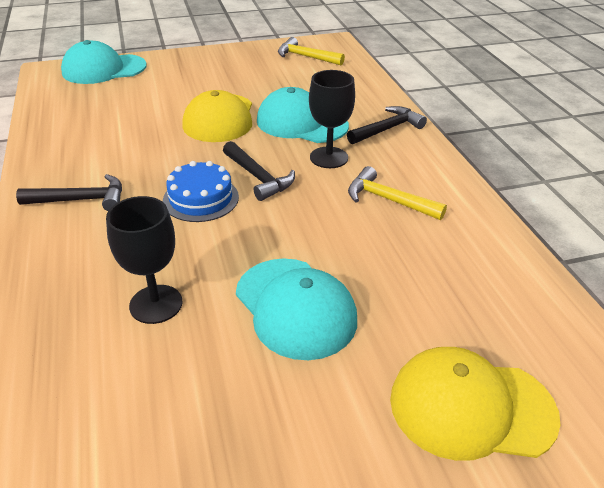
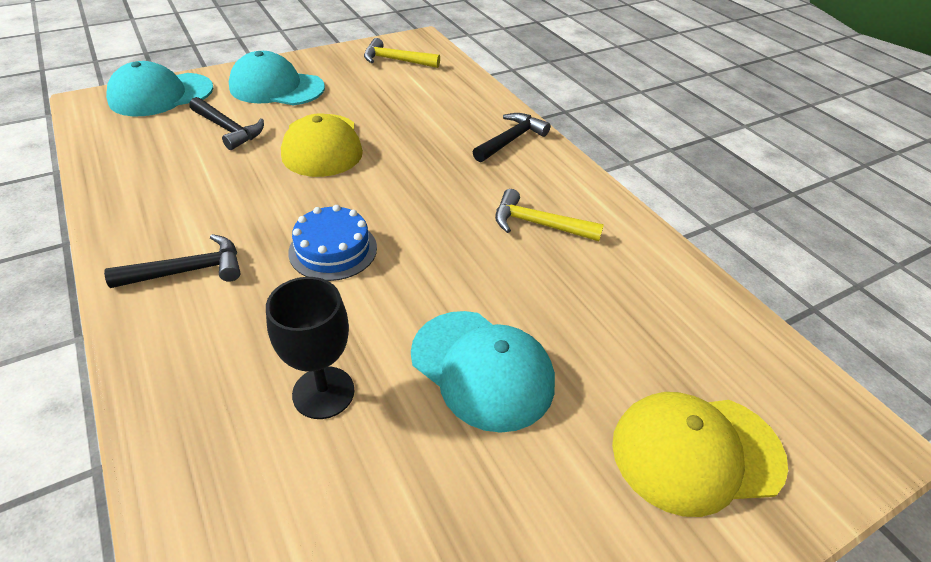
camera: 15 degrees left, 5 degrees up
(258, 177) = (390, 215): black hammer -> black hammer (228, 129)
(301, 123) = (417, 142): turquoise cap -> turquoise cap (276, 87)
(329, 157) = (460, 181): black goblet -> none

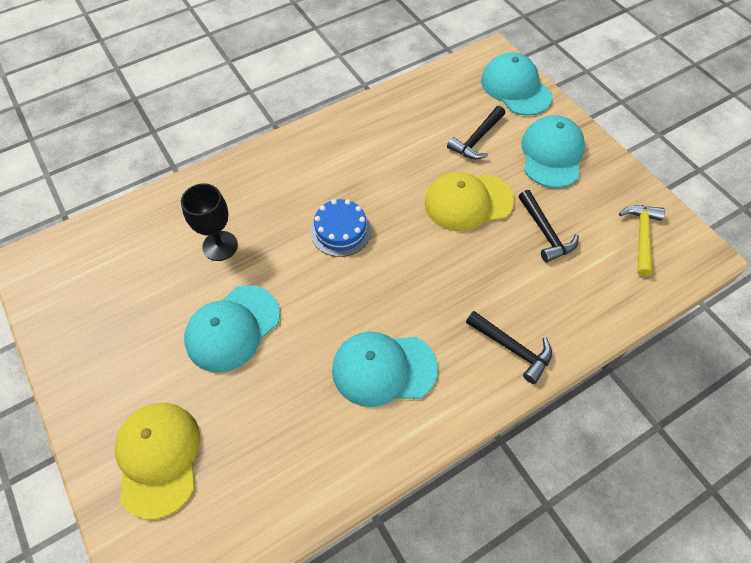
camera: 90 degrees right, 15 degrees up
(188, 271) = (316, 160): black hammer -> black hammer (545, 232)
(538, 224) = (383, 369): yellow hammer -> turquoise cap

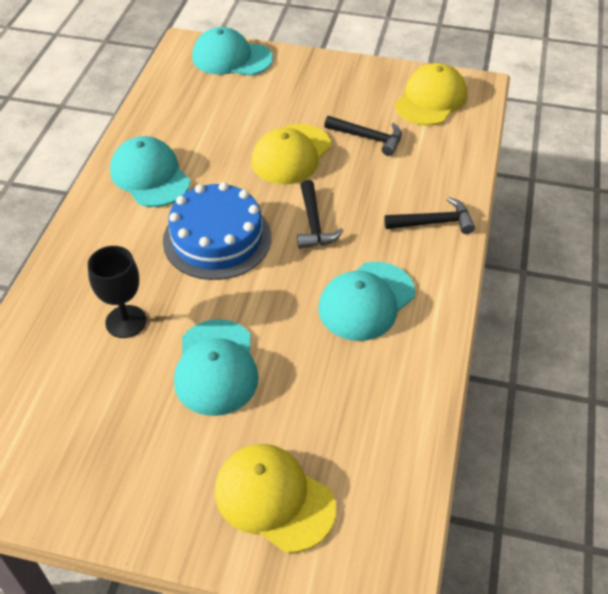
camera: 45 degrees left, 10 degrees down
(340, 230) = (217, 239): blue cake -> blue cake, size x1.62
(476, 139) = (245, 110): black hammer -> black hammer (313, 224)
(552, 154) = (312, 86): turquoise cap -> turquoise cap (150, 176)
(641, 236) = (431, 99): yellow hammer -> yellow cap

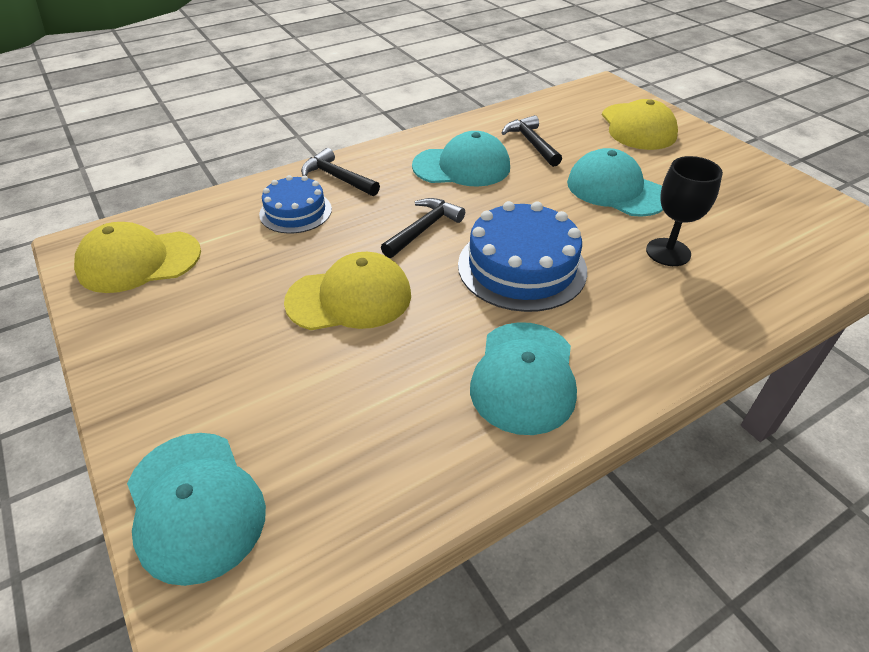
camera: 135 degrees left, 5 degrees down
(216, 367) = (616, 190): turquoise cap -> turquoise cap turned 90 degrees counterclockwise
(368, 138) = (259, 265): black hammer -> black hammer (531, 143)
(411, 179) = (295, 212): none -> blue cake

